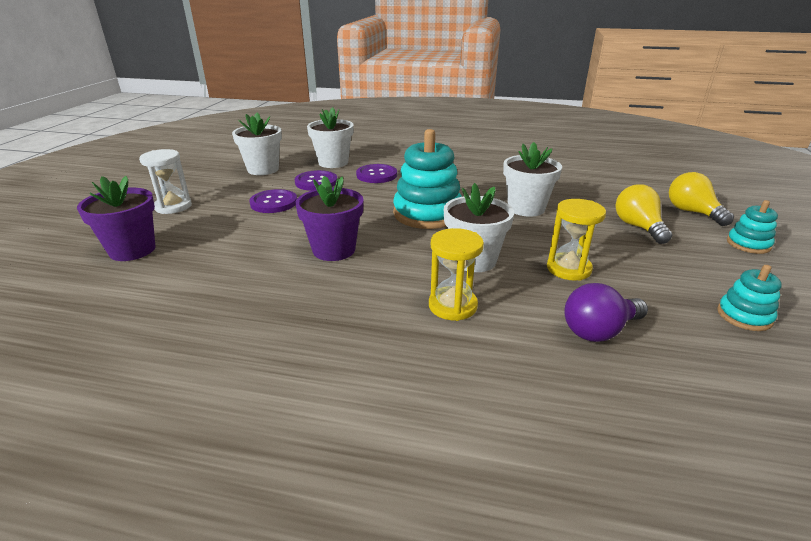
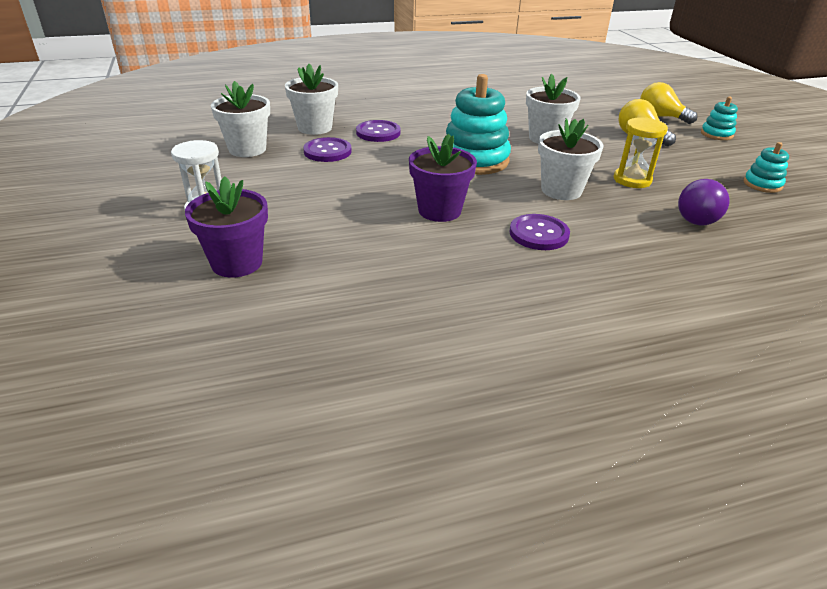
camera: 30 degrees left, 5 degrees up
(274, 203) = (315, 181): purple button -> purple button (539, 234)
(452, 306) = (590, 228): yellow hourglass -> none

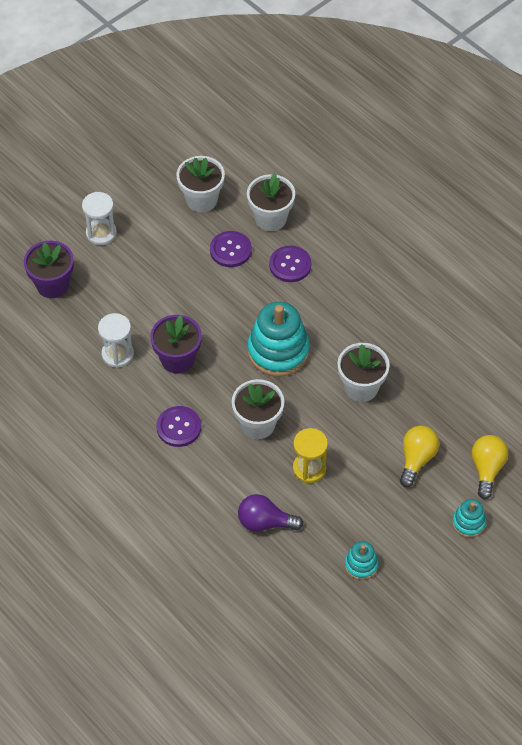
camera: 65 degrees right, 20 degrees up
(397, 245) = (117, 354): none -> white hourglass

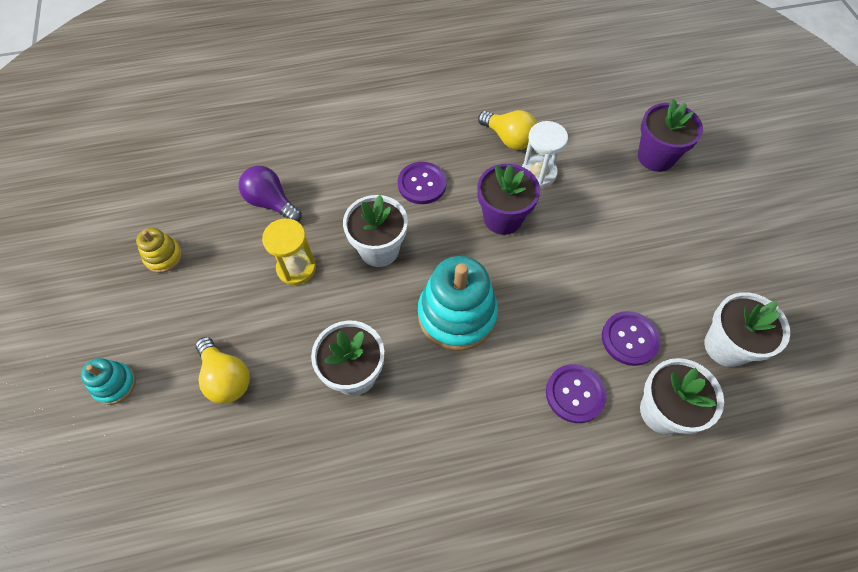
camera: 120 degrees right, 5 degrees up
(101, 233) = (711, 224): white hourglass -> none
(265, 522) = (271, 203): purple light bulb -> purple light bulb turned 90 degrees counterclockwise
(361, 565) = (163, 257): turquoise stacking toy -> yellow stacking toy
(487, 469) = (154, 449): yellow light bulb -> yellow light bulb (509, 139)

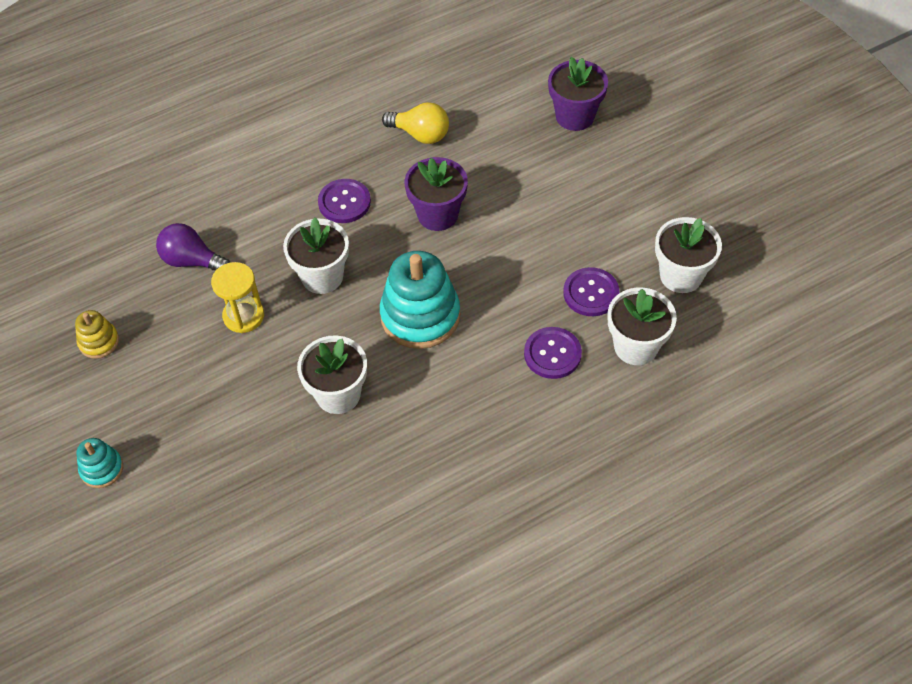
camera: 15 degrees left, 5 degrees down
(226, 378) = (212, 432): yellow light bulb -> none
(538, 173) = (461, 161): white hourglass -> none

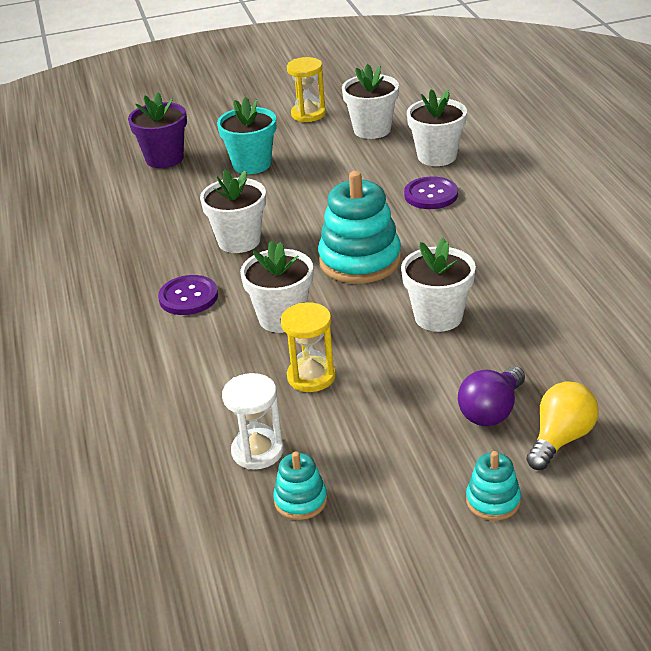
camera: 75 degrees left, 20 degrees down
(99, 342) = (300, 500): yellow stacking toy -> turquoise stacking toy
(151, 301) = (257, 451): none -> white hourglass
(192, 261) = (211, 414): purple light bulb -> purple light bulb (491, 411)
(420, 134) = (126, 243): yellow light bulb -> yellow light bulb (561, 439)
(437, 215) = (239, 241): purple flower pot -> white flower pot
(580, 188) = (251, 164): none -> turquoise flower pot
(591, 293) = (372, 171): purple button -> none
(701, 210) = (308, 114): none -> yellow hourglass

